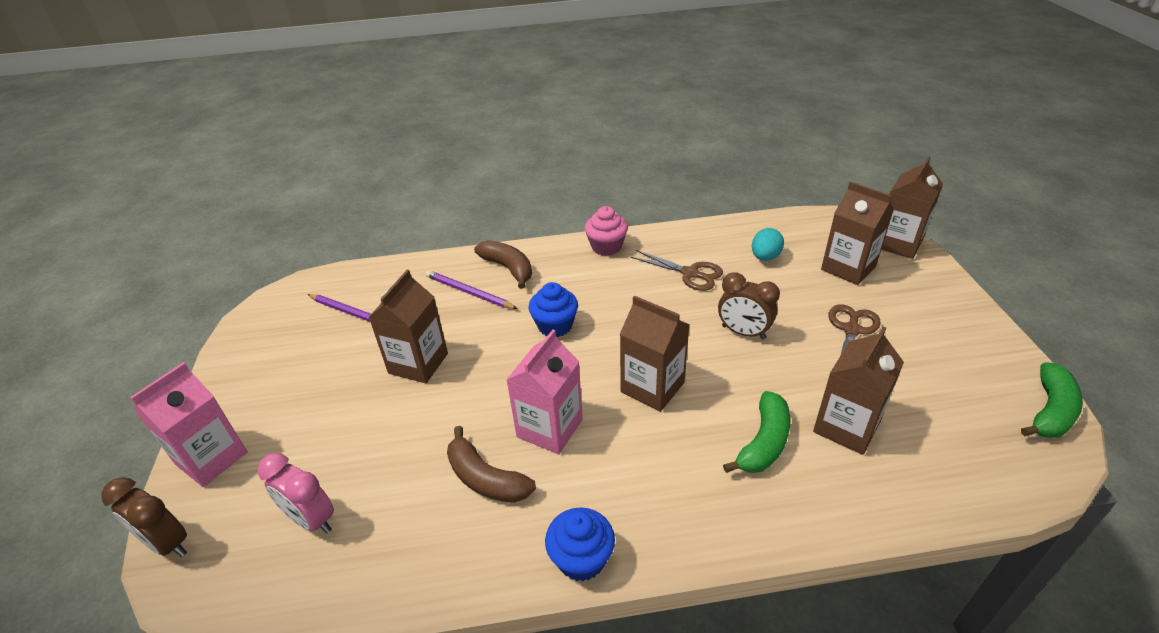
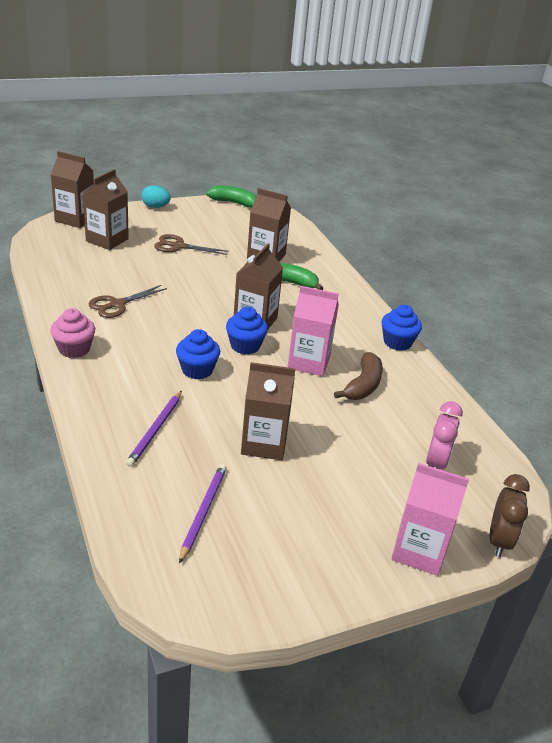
camera: 110 degrees left, 5 degrees down
(508, 268) = (112, 408): brown banana -> none
(596, 370) = (245, 346): none -> blue cupcake
(690, 273) = (117, 304): brown scissors -> brown scissors turned 150 degrees counterclockwise
(743, 332) = (189, 284): brown clock -> none
(765, 257) = (92, 271): turquoise egg -> turquoise egg (155, 207)

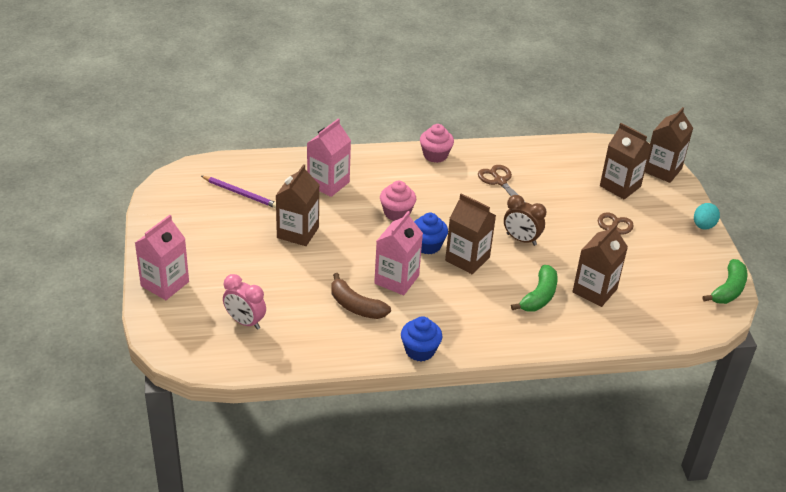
camera: 105 degrees right, 5 degrees up
(155, 430) = (328, 183): purple pencil -> pink carton
(197, 370) = (397, 213): blue cupcake -> pink cupcake
(499, 541) = (154, 329): brown clock -> brown clock (521, 239)

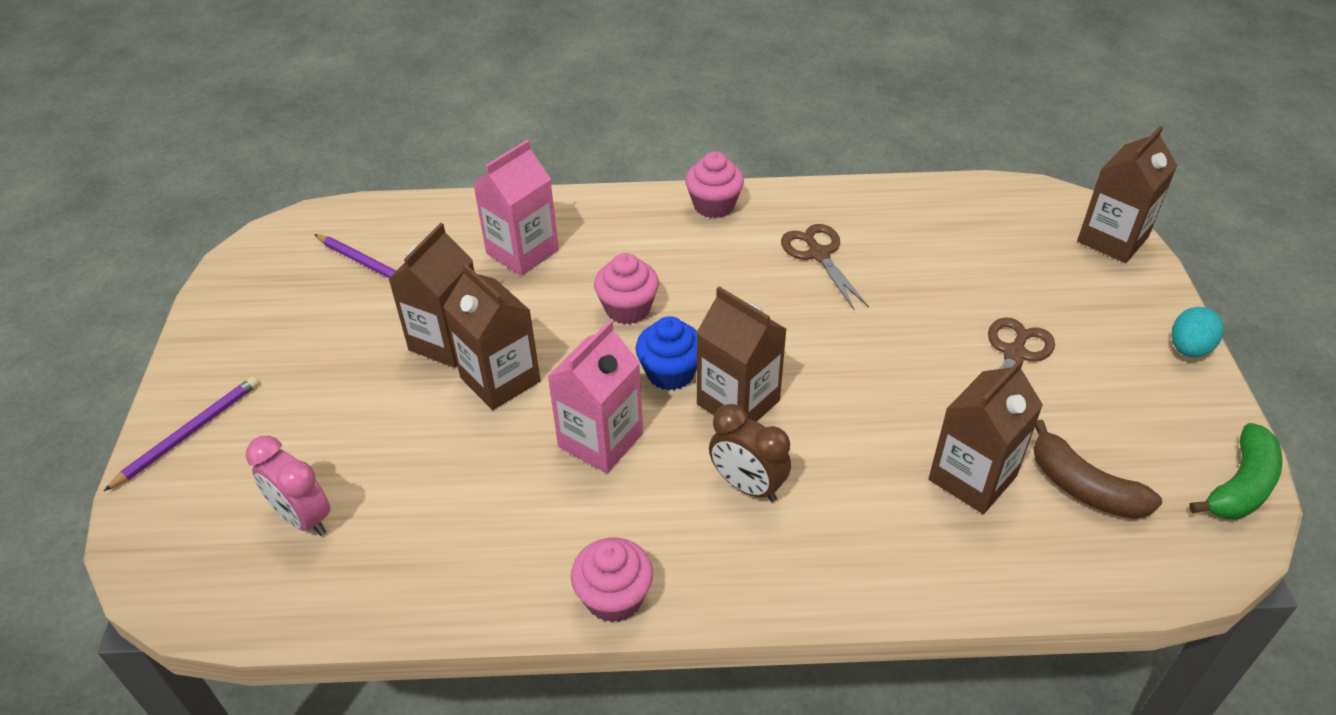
camera: 10 degrees right, 5 degrees up
(165, 284) = (189, 433): pink carton -> purple pencil
(356, 306) = (514, 493): brown banana -> brown banana (1083, 487)
(420, 351) = (614, 597): blue cupcake -> pink cupcake
(521, 239) = (843, 366): brown clock -> brown clock (747, 486)
(539, 296) = (863, 486): green banana -> none
(620, 186) = (1033, 268): brown carton -> brown carton (500, 379)

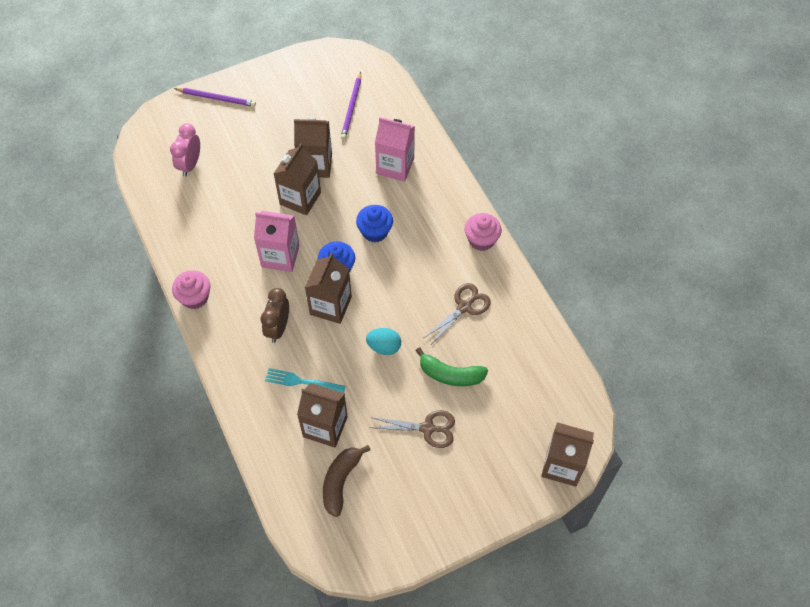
camera: 65 degrees right, 15 degrees up
(628, 308) = (375, 231): pink cupcake -> blue cupcake
(871, 484) = (301, 381): none -> turquoise fork
(1188, 349) = (476, 523): turquoise egg -> turquoise egg (384, 347)
(1240, 486) = (374, 561): green banana -> green banana (450, 374)

